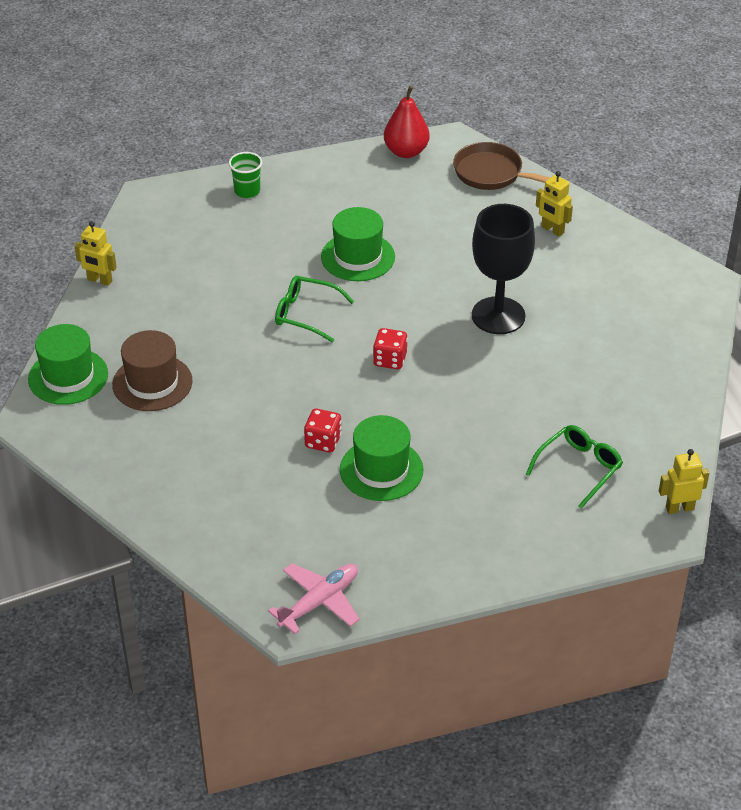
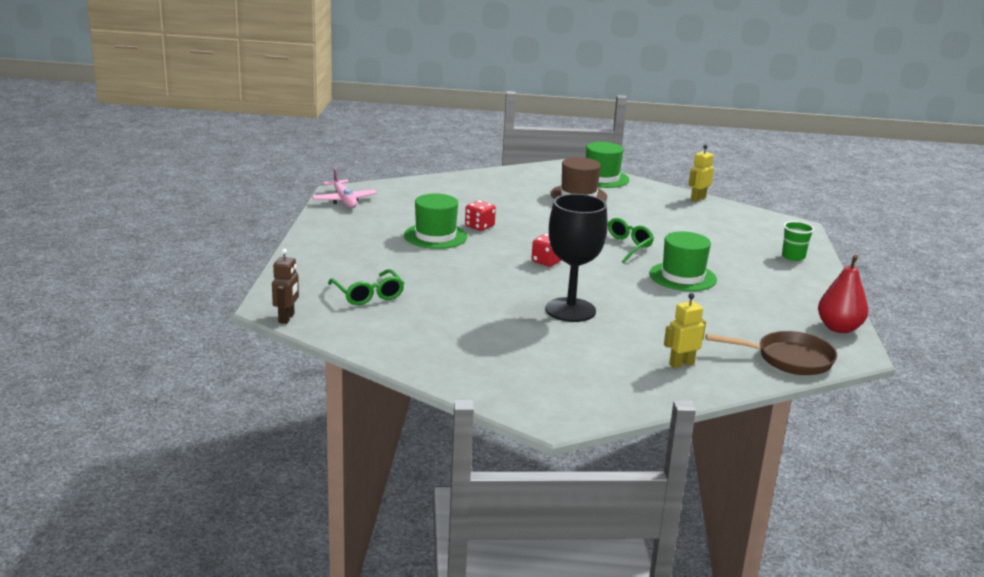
camera: 110 degrees right, 20 degrees down
(493, 174) = (788, 359): brown pan -> brown pan turned 45 degrees clockwise
(679, 508) = (286, 318): yellow robot -> brown robot

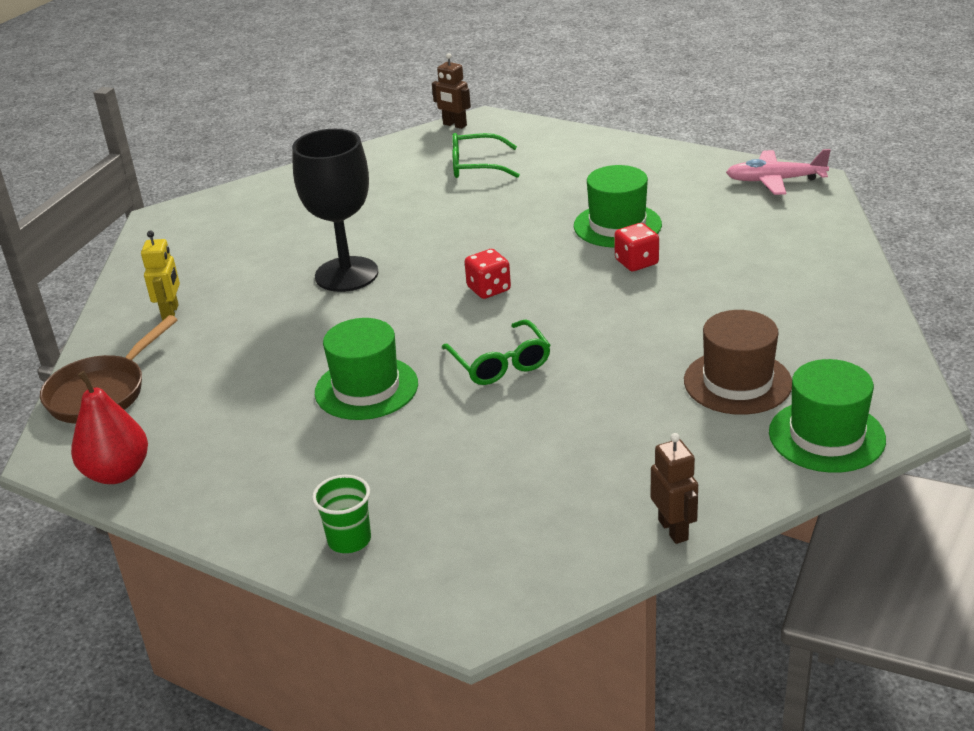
camera: 120 degrees right, 10 degrees up
(698, 199) = (673, 530): yellow robot -> brown robot

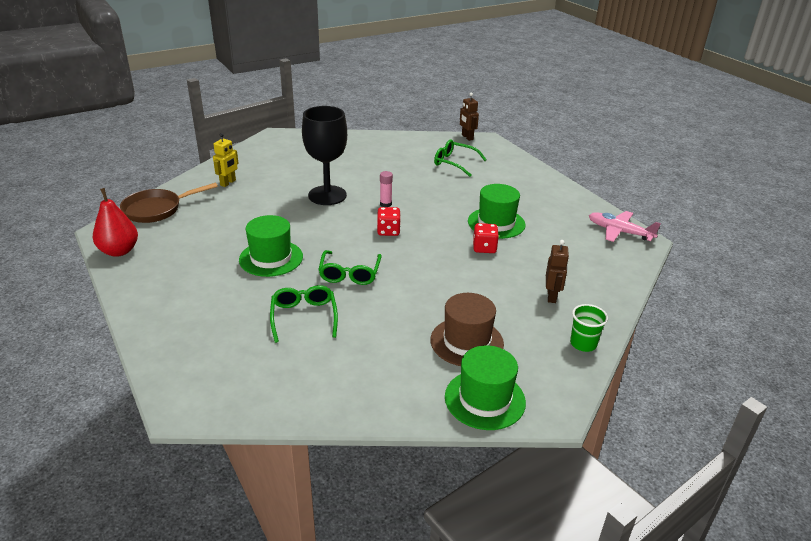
camera: 25 degrees right, 0 degrees up
(349, 540) = (175, 334): green cup -> green cup (583, 344)
(444, 255) = (385, 204): none -> pink glue stick
(503, 442) = (304, 317): none -> green glasses
(673, 530) = (336, 411): brown robot -> brown robot (552, 296)

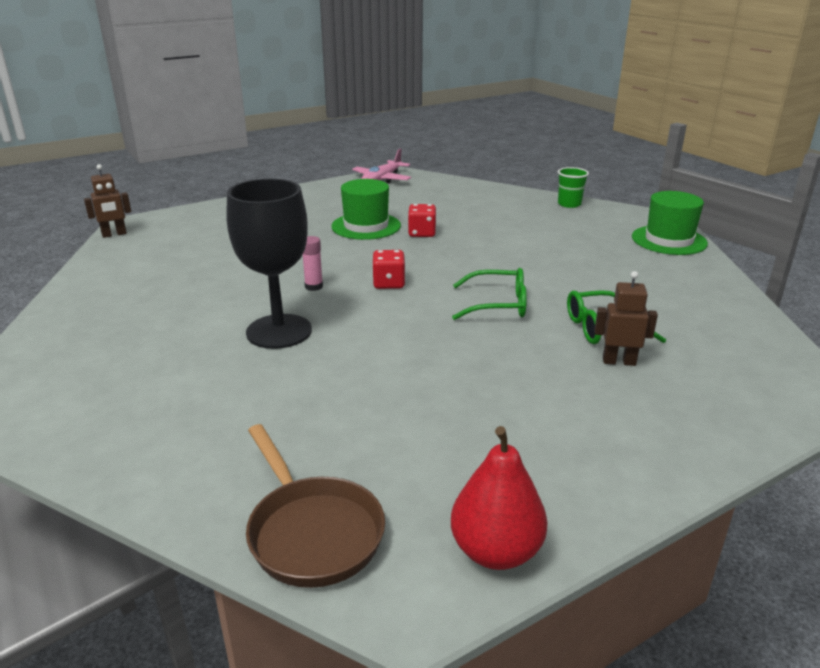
camera: 90 degrees left, 5 degrees down
(228, 183) = (202, 444): yellow robot -> none
(271, 258) = (476, 365): green hat -> none
(455, 163) = (197, 243): green glasses -> none
(466, 342) = (594, 245): brown hat -> none
(552, 296) = (503, 210): brown robot -> brown robot (619, 361)

